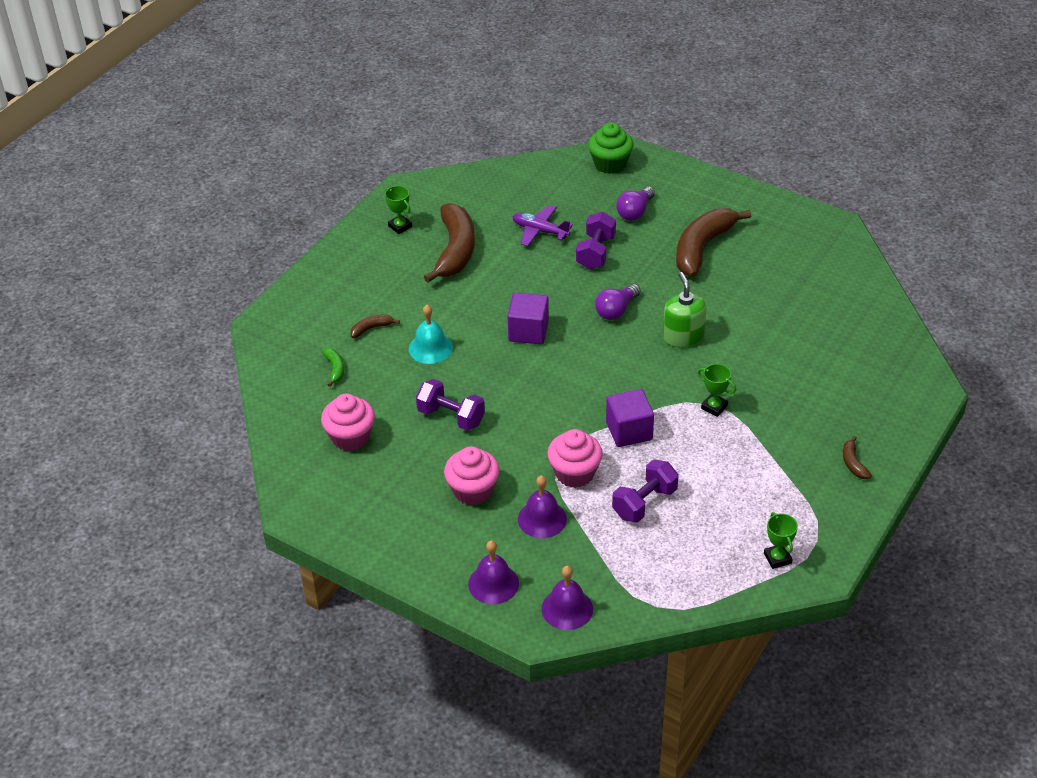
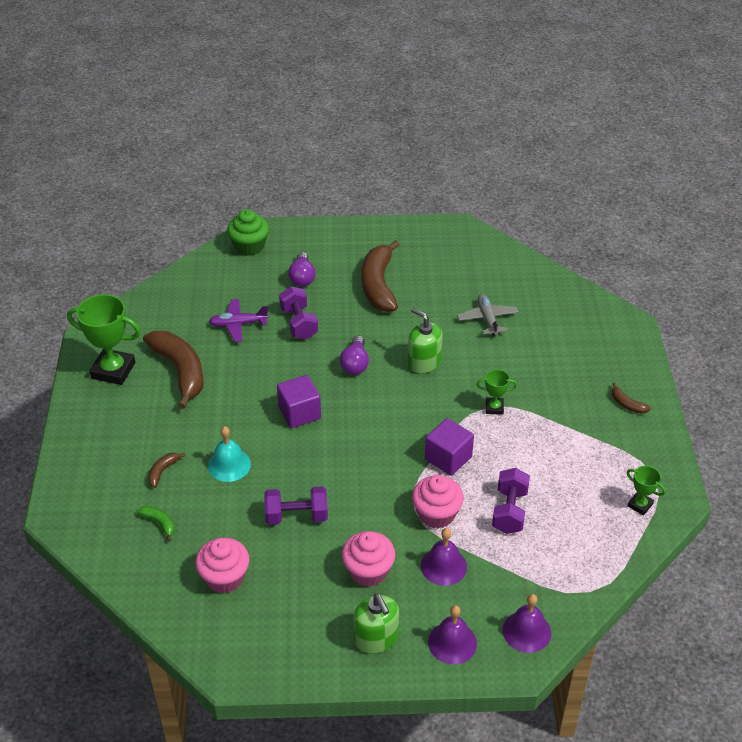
camera: 35 degrees left, 0 degrees up
(400, 226) = (113, 370): green trophy -> green trophy, size x1.97
(432, 546) = (376, 638): none -> green soap dispenser
(783, 323) = (487, 319): none -> grey plane

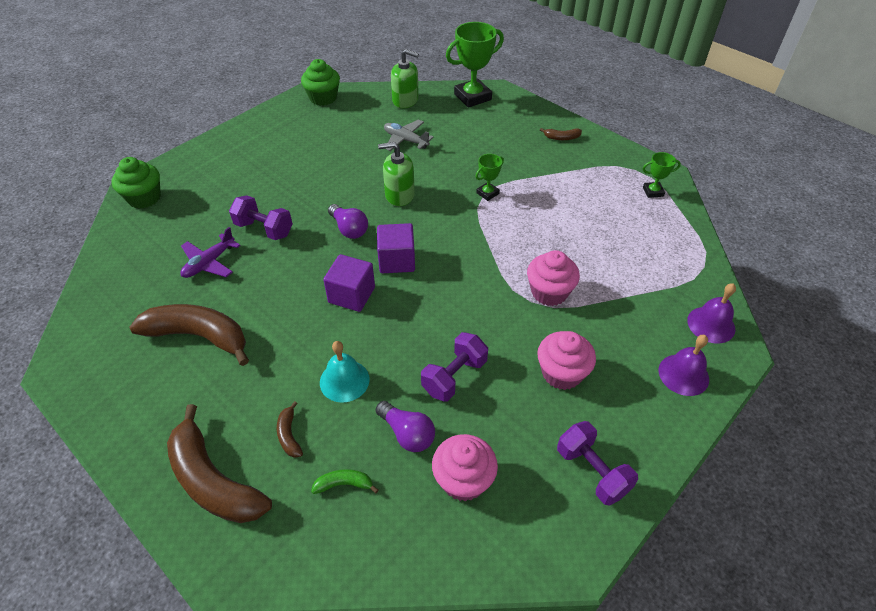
camera: 45 degrees left, 5 degrees up
(113, 370) = (125, 382): green trophy -> green trophy (472, 97)
(302, 277) = (223, 194): purple light bulb -> purple light bulb (407, 433)
(376, 638) = (635, 419): green soap dispenser -> green soap dispenser (405, 100)
(378, 285) = (295, 164): brown banana -> brown banana (213, 480)
(443, 566) = (603, 325): purple bell -> none
(448, 458) = (504, 248): purple cube -> purple cube (397, 260)
(468, 238) = (323, 98): none -> green cupcake
(509, 511) = (590, 253): purple dumbbell -> purple dumbbell (592, 471)

